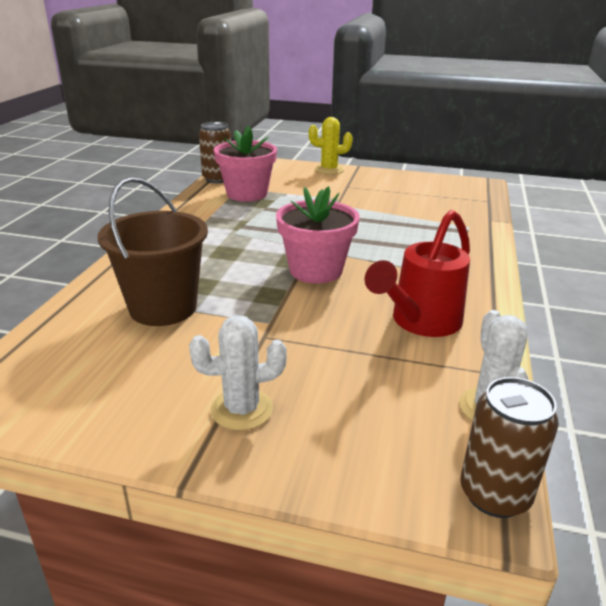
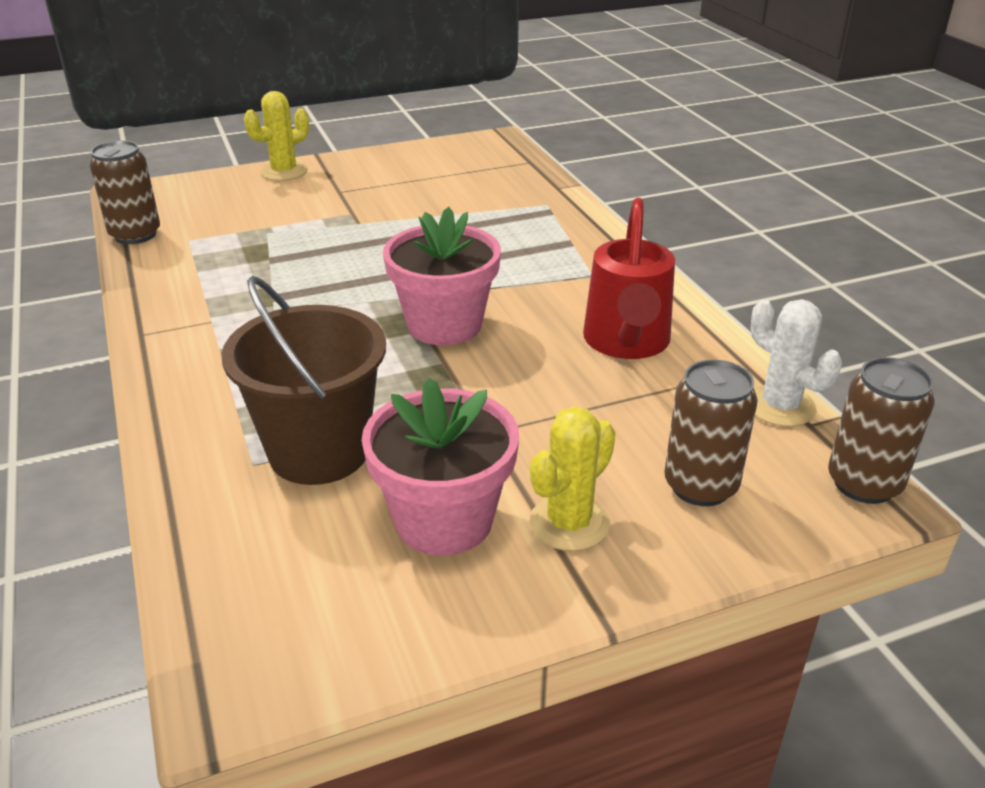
camera: 35 degrees left, 5 degrees up
(242, 409) = (569, 523): white cactus -> yellow cactus
(247, 194) = (213, 245): pink flower pot -> pink flower pot (444, 520)
(358, 431) = (700, 486): none -> brown can

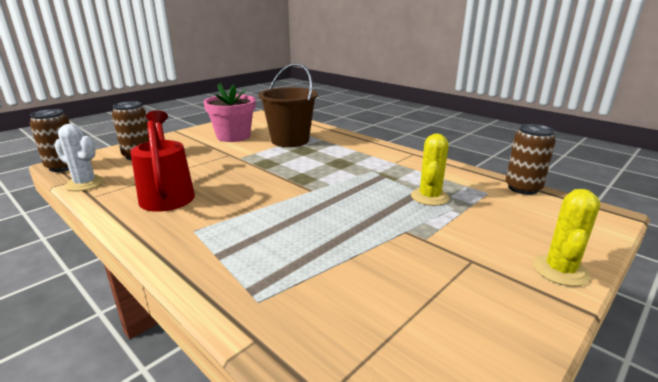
camera: 155 degrees right, 10 degrees down
(444, 325) = (277, 182): pink flower pot -> none
(569, 523) = (190, 142): yellow cactus -> yellow cactus (429, 197)

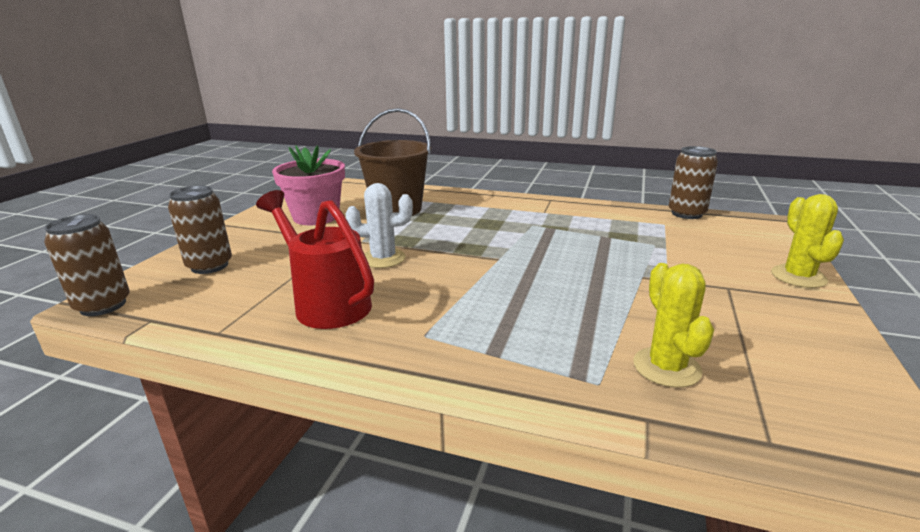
camera: 25 degrees left, 0 degrees up
(85, 184) = (179, 319): white cactus -> white cactus (383, 258)
(429, 197) = (621, 239): yellow cactus -> yellow cactus (666, 367)

